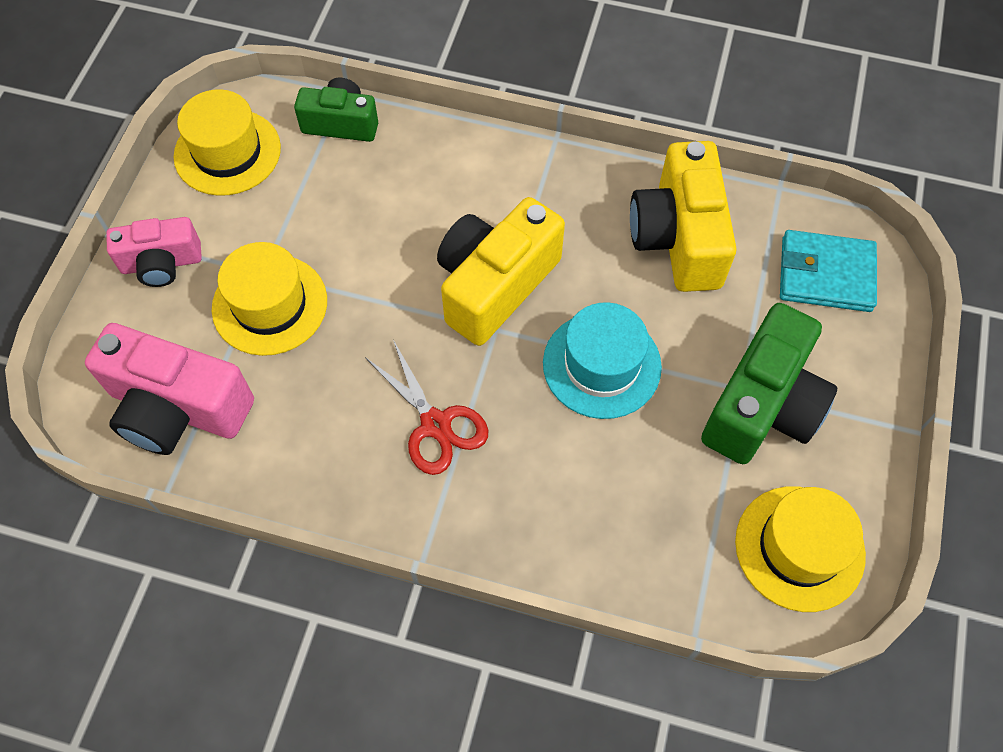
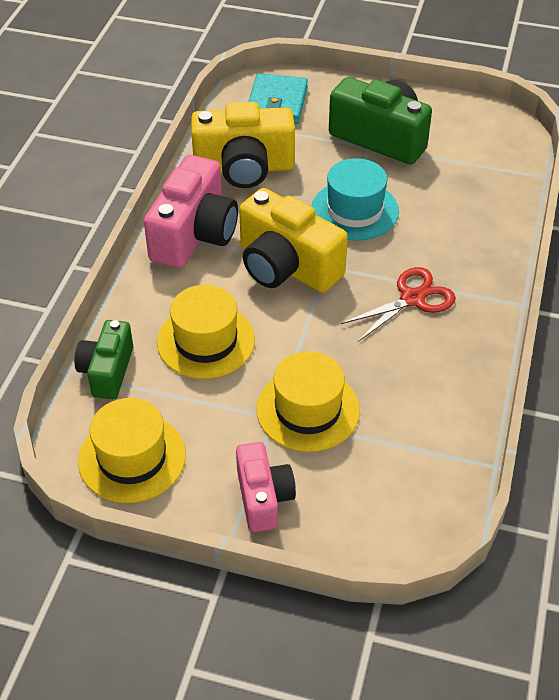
camera: 90 degrees left, 15 degrees down
(177, 408) = (415, 466): pink camera -> pink camera (194, 235)
(799, 548) = (478, 130): yellow hat -> yellow hat (206, 341)

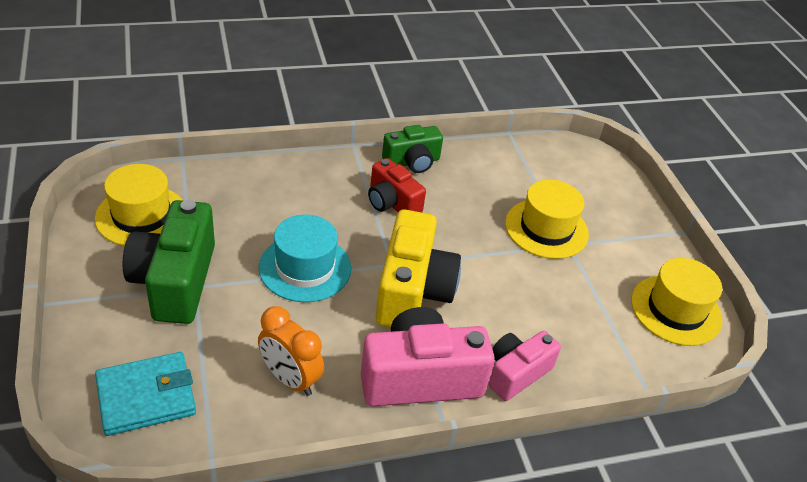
camera: 125 degrees left, 5 degrees down
(107, 371) = (623, 366): green camera -> green camera (412, 162)
(206, 341) = (537, 312): yellow hat -> yellow hat (141, 216)
(244, 168) = (290, 379): yellow camera -> orange clock
(263, 497) = (633, 228): pink camera -> pink camera (516, 373)
(412, 299) = (392, 203): red scissors -> red camera

